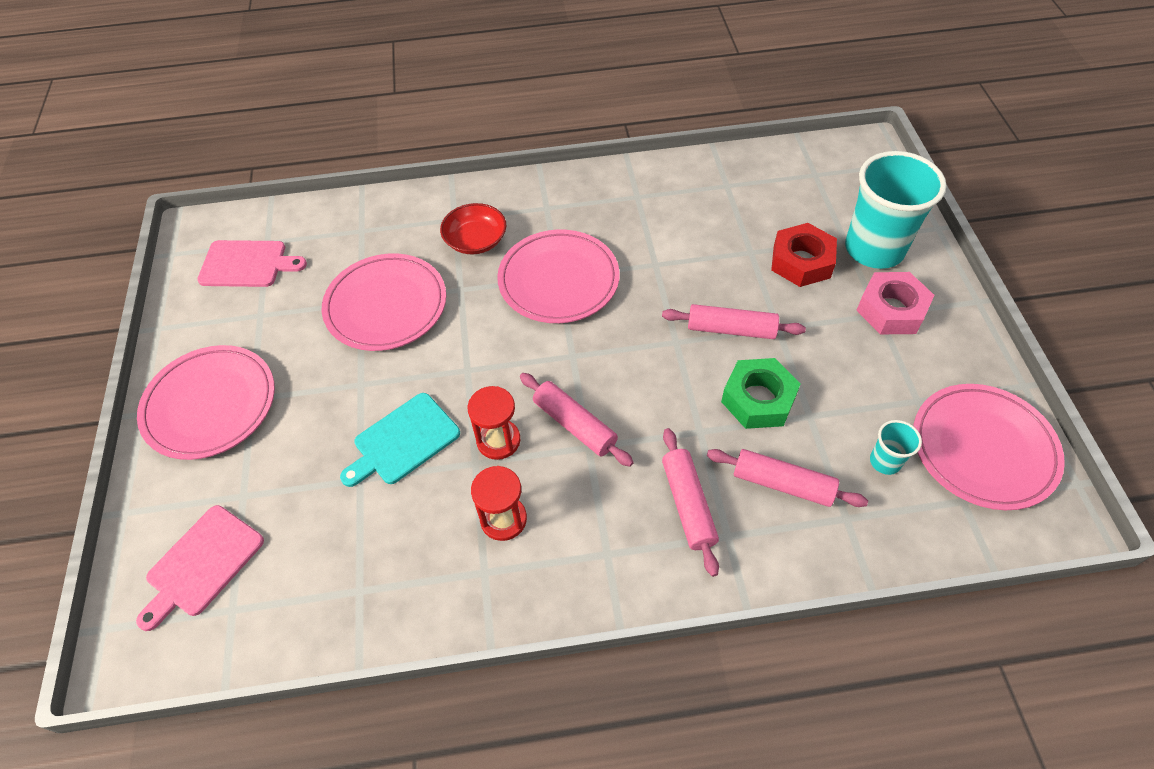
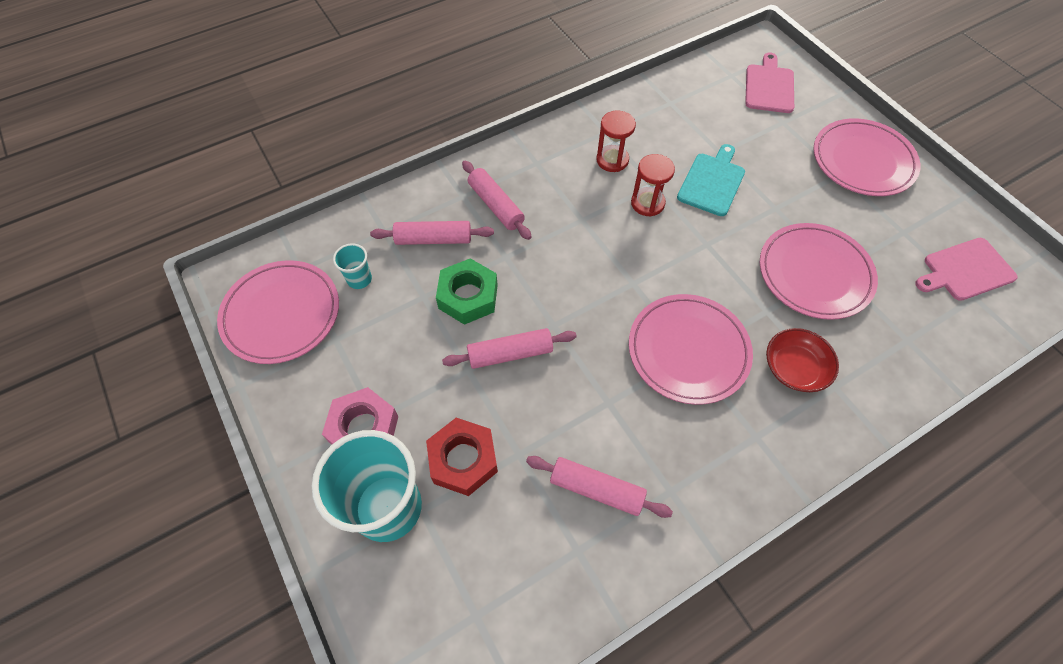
camera: 155 degrees right, 5 degrees up
(574, 425) = (600, 231): pink rolling pin -> pink rolling pin (596, 489)

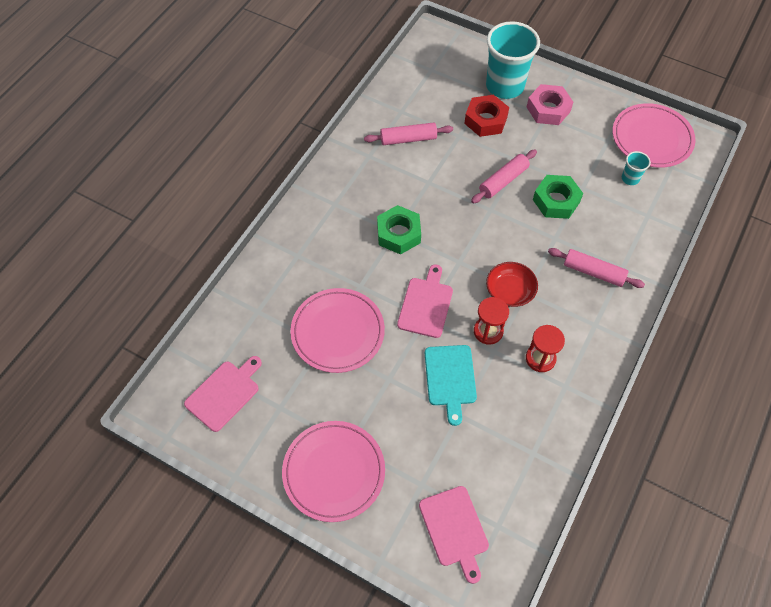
camera: 150 degrees right, 0 degrees up
(433, 239) = (611, 226): pink rolling pin -> none
(688, 351) = (398, 234): pink plate -> green nut
(699, 256) = (426, 305): none -> pink cutting board
(794, 368) = (327, 255): red bowl -> red bowl (510, 291)

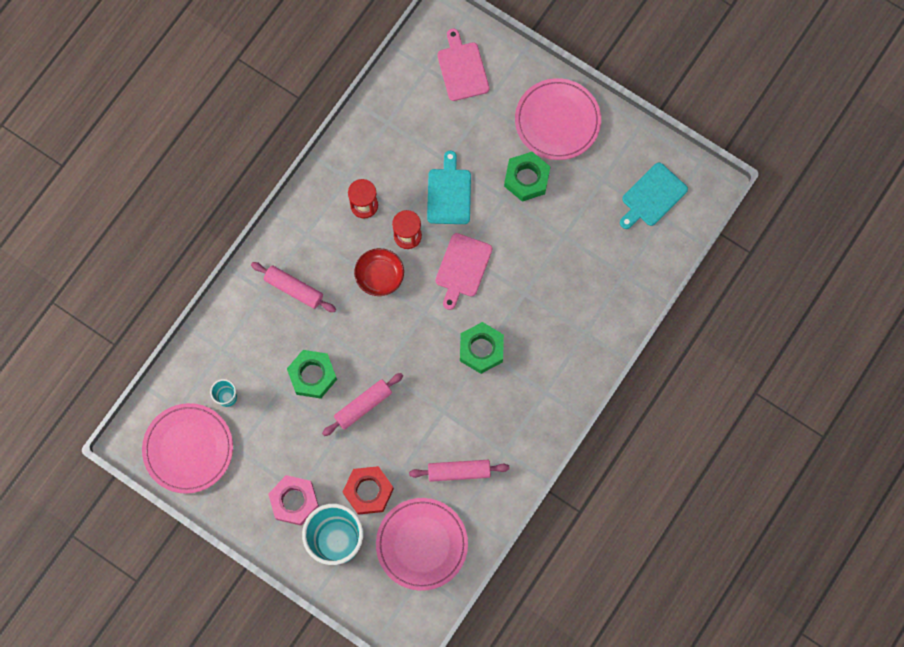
camera: 175 degrees left, 15 degrees up
(224, 393) = (652, 196): pink cutting board -> turquoise cutting board
(337, 332) = (548, 247): pink plate -> pink plate (422, 544)
(366, 401) = (526, 179): none -> green nut

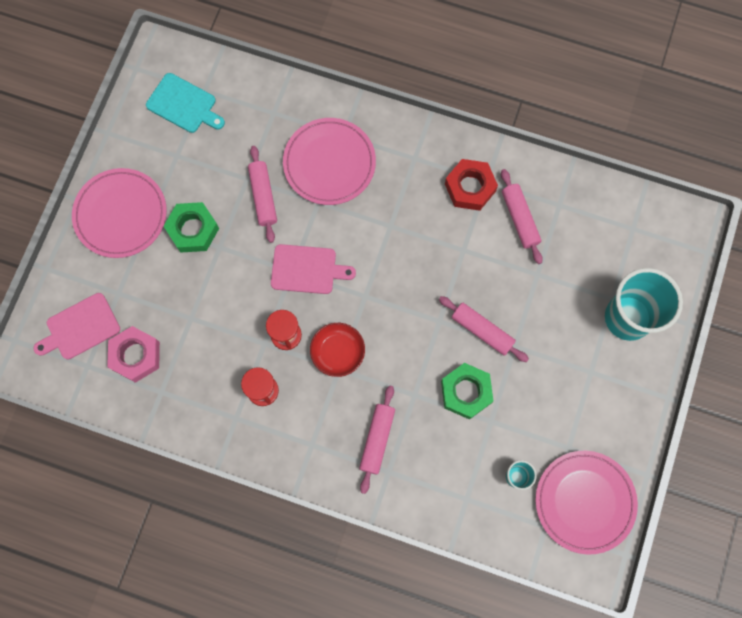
camera: 105 degrees left, 0 degrees up
(294, 501) = (602, 373): pink nut -> pink nut (136, 356)
(368, 491) = (567, 301): red nut -> red nut (470, 187)
(422, 544) = (603, 235): pink plate -> pink plate (329, 163)
(449, 193) = (228, 304): turquoise cutting board -> none
(481, 349) = (388, 229): green nut -> none
(542, 246) = (263, 197): none -> pink rolling pin

